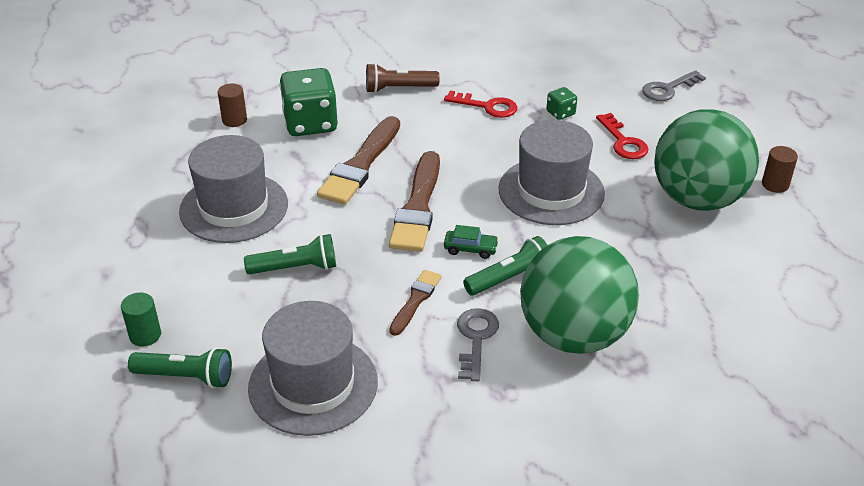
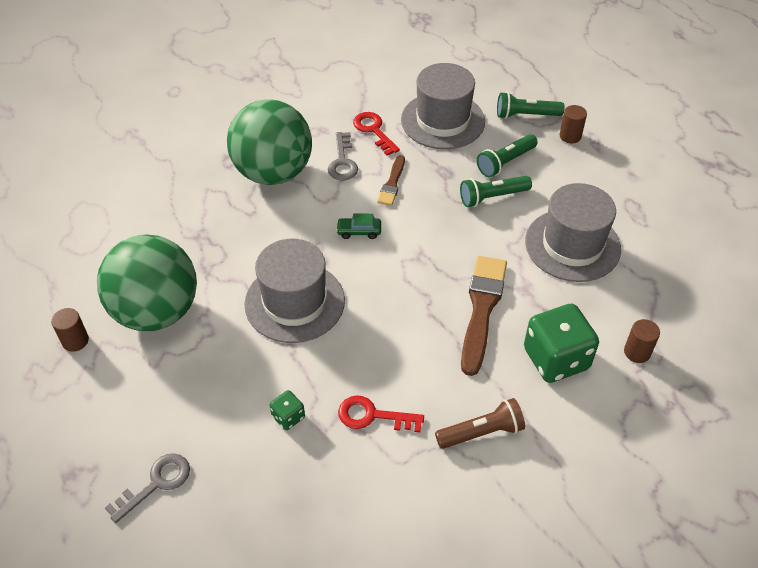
camera: 170 degrees right, 10 degrees up
(145, 335) = (570, 136): green cylinder -> brown cylinder
(418, 207) = (413, 268): brown brush -> none
(509, 278) = (324, 210): green flashlight -> green flashlight (505, 162)
(623, 142) = (220, 380): red key -> red key (373, 131)

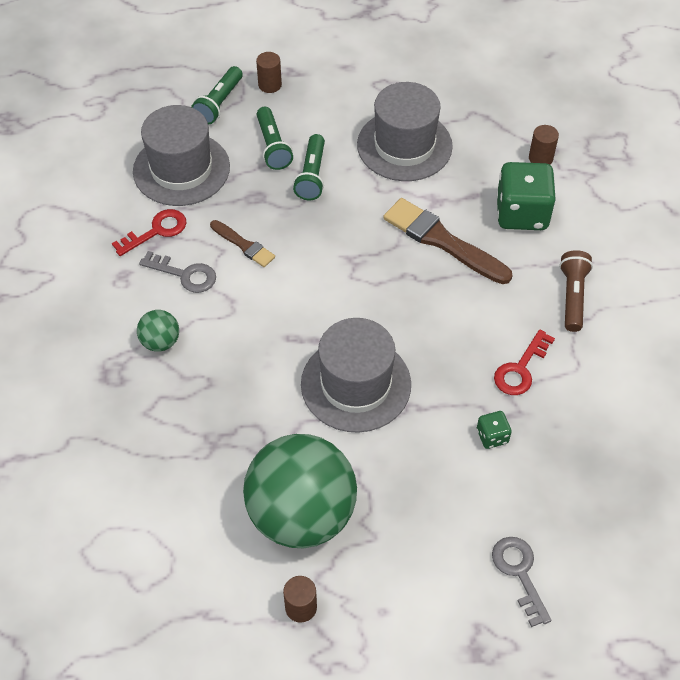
camera: 65 degrees left, 5 degrees up
(273, 173) = (160, 342): green ball -> green ball, size x0.42
(359, 231) = (293, 297): green car -> none
(373, 131) = (156, 231): red key -> red key turned 150 degrees clockwise

